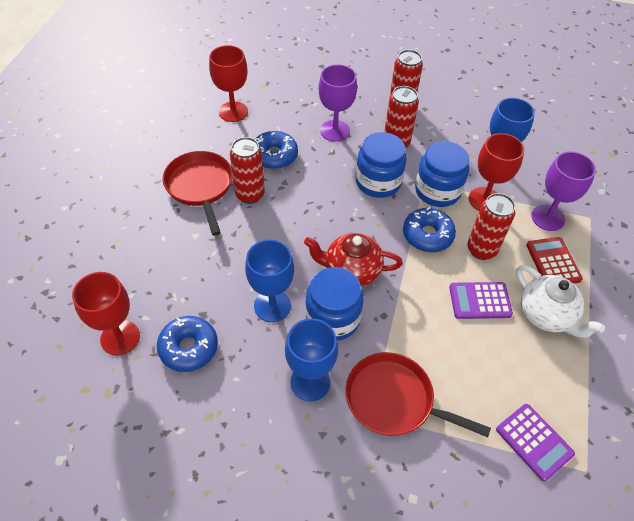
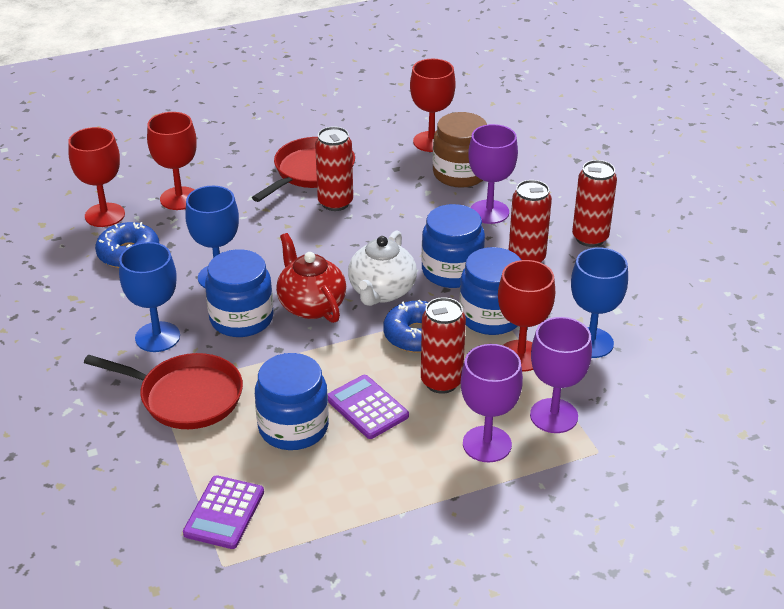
camera: 55 degrees right, 15 degrees down
(150, 278) = (179, 198): none -> red goblet
(274, 156) = (404, 192): blue donut -> none
(282, 120) = (460, 174): none -> brown jar
(394, 400) = (186, 397): red pan -> red pan turned 120 degrees clockwise
(472, 352) = (293, 427): none -> blue jar
(546, 315) = (401, 465): white teapot -> white teapot (381, 291)
(553, 262) = (487, 444): red calculator -> purple goblet

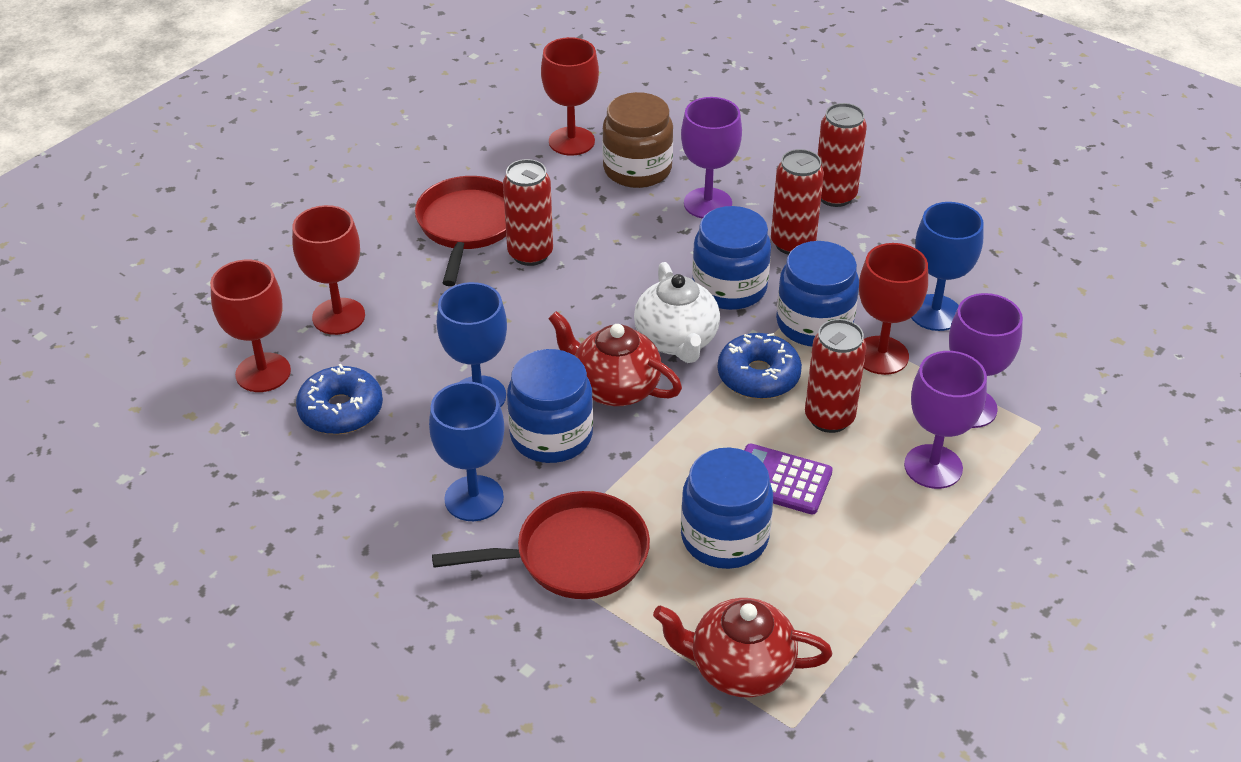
camera: 30 degrees left, 5 degrees up
(224, 513) = (739, 668): purple calculator -> red teapot

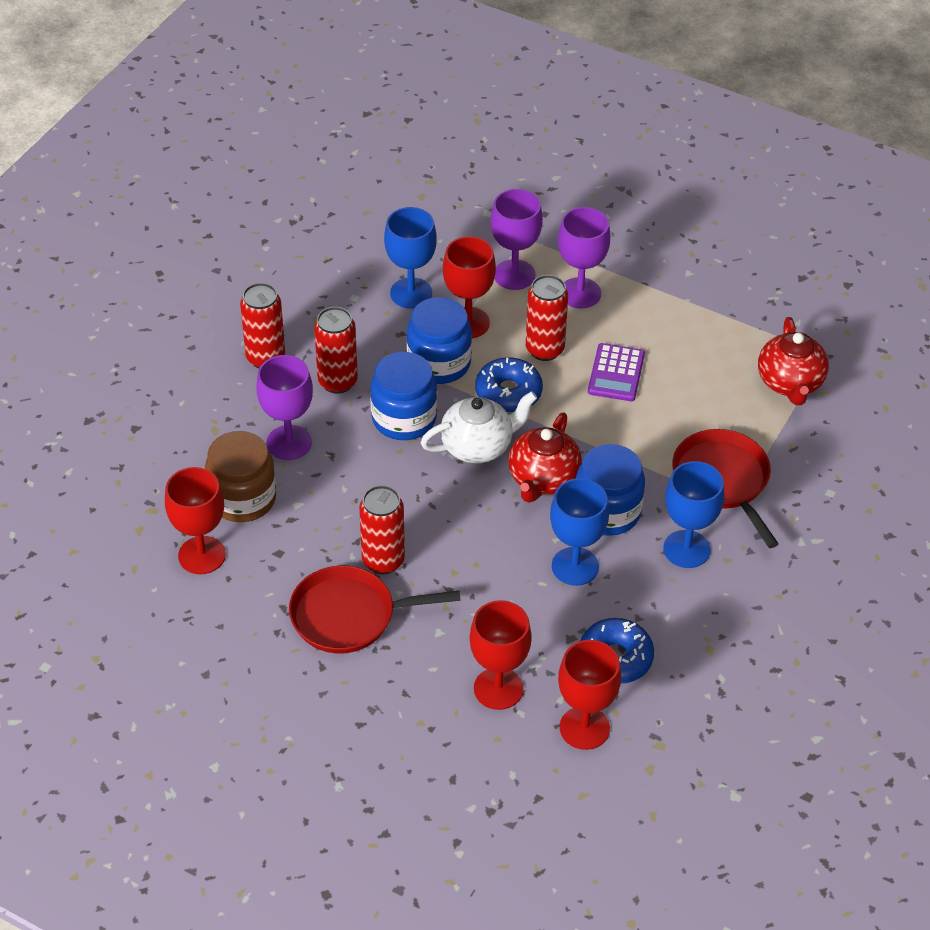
camera: 100 degrees left, 5 degrees up
(724, 537) = (680, 399): blue jar -> none

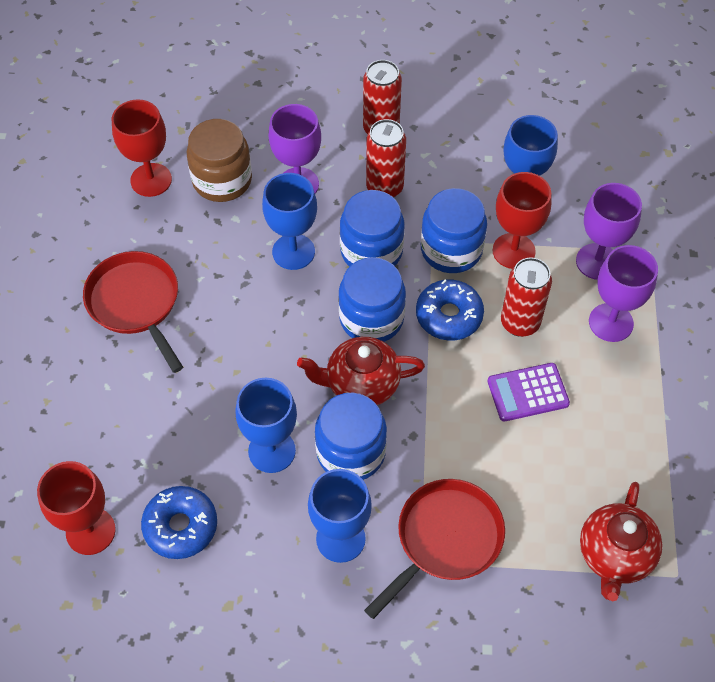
camera: 65 degrees right, 10 degrees up
(367, 474) = (293, 252): none -> blue goblet
(383, 561) = (205, 302): red can -> none
(478, 446) = (371, 318): white teapot -> blue jar
(498, 688) = (106, 445): red goblet -> none
(790, 383) = (614, 555): red teapot -> red teapot turned 45 degrees counterclockwise

